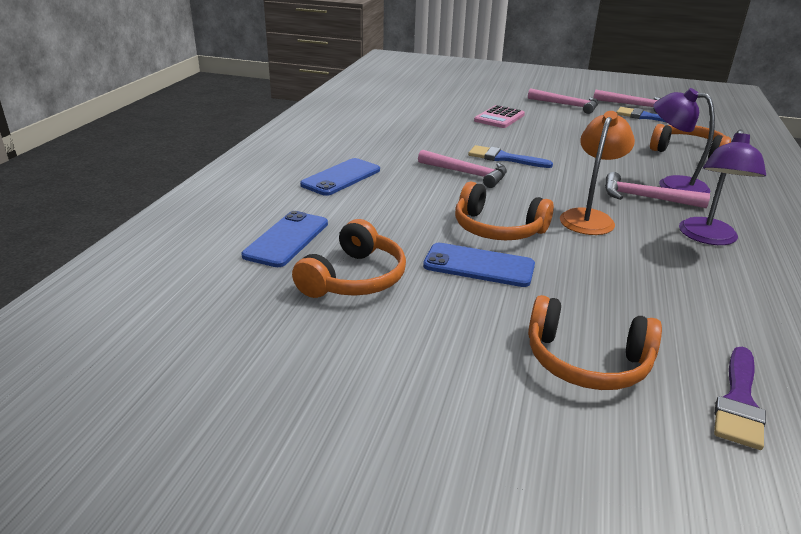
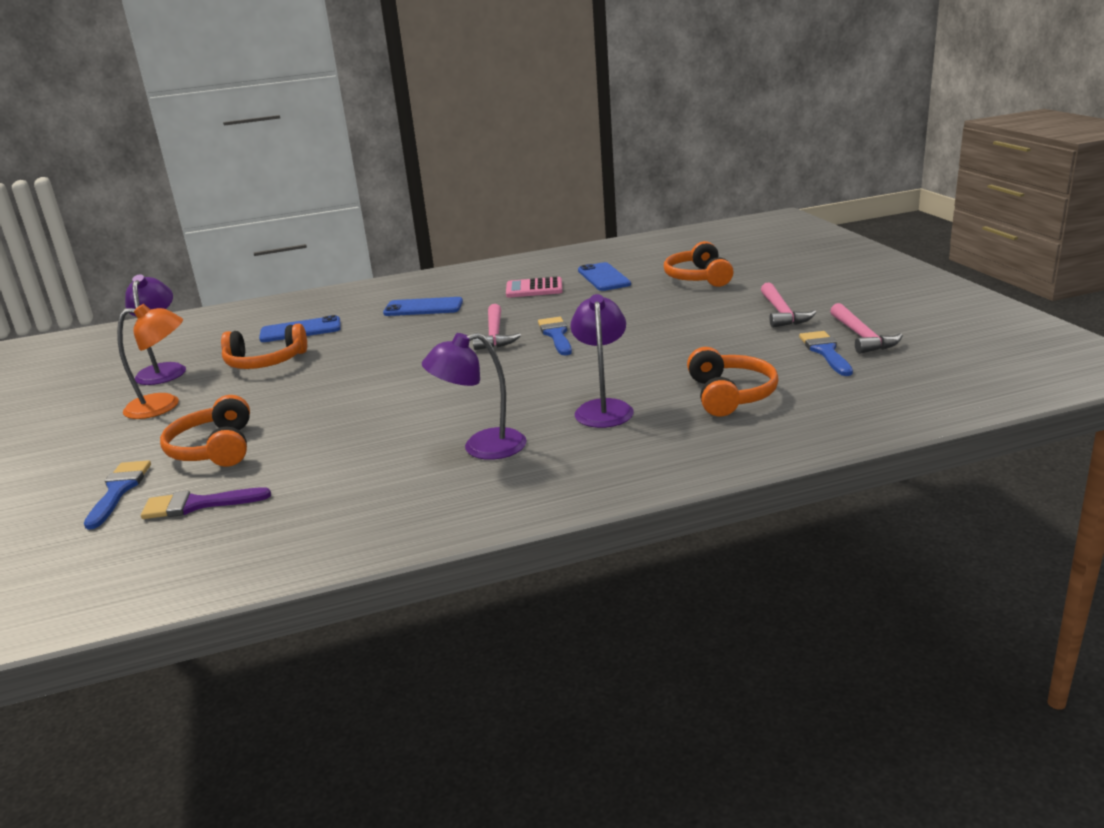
camera: 60 degrees right, 5 degrees down
(261, 349) = (163, 370): none -> purple lamp
(479, 265) = (322, 386): blue phone -> blue phone (604, 277)
(497, 229) = (393, 374): orange headphones -> orange headphones (698, 277)
(499, 118) = (670, 304): pink calculator -> pink calculator (534, 289)
(589, 217) = (462, 395): orange lamp -> orange lamp (164, 405)
(645, 198) = (546, 405): pink hammer -> none
(658, 458) = (118, 491): none -> blue brush

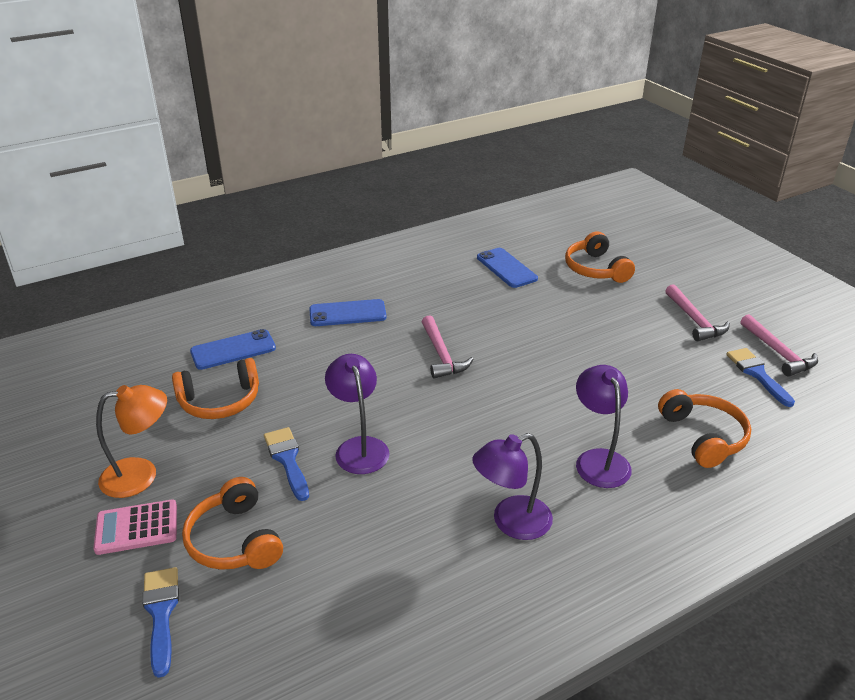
camera: 15 degrees left, 10 degrees up
(163, 370) = (110, 417): purple lamp -> purple lamp (359, 447)
(198, 504) = (263, 628): purple brush -> none
(534, 289) = (446, 284): pink calculator -> pink calculator (137, 528)
(556, 335) = (502, 354): blue brush -> blue brush (287, 460)

